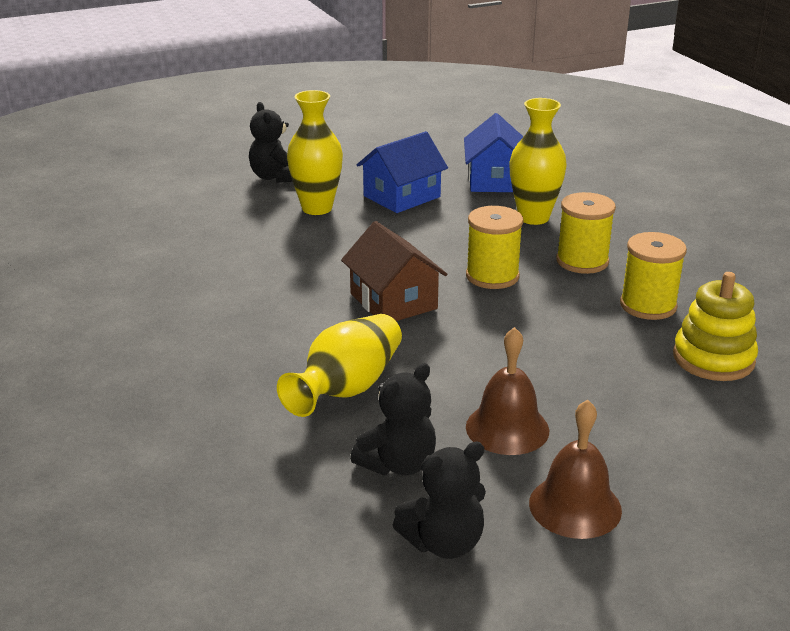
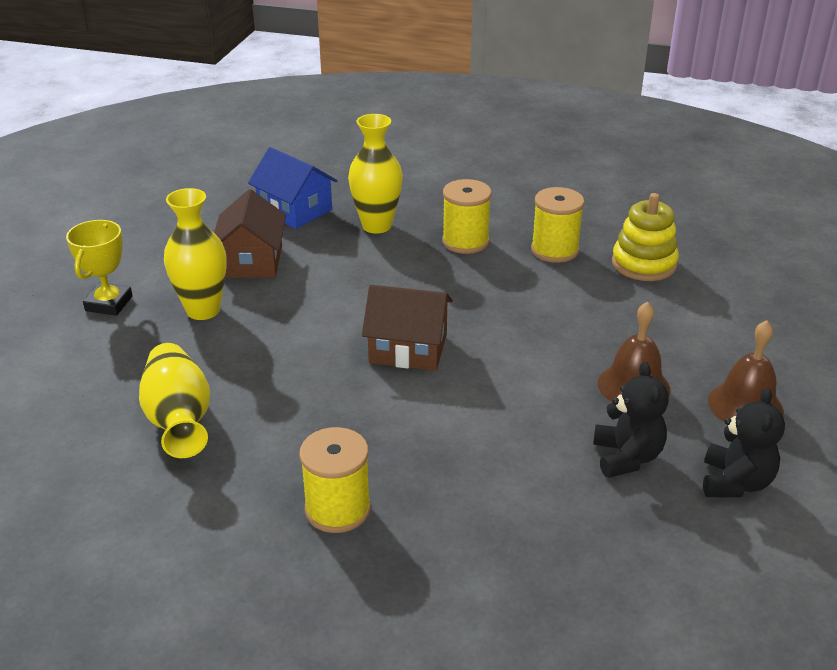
camera: 50 degrees left, 5 degrees up
(275, 177) = (109, 303): black teddy bear -> yellow trophy
(347, 388) = (503, 433): yellow vase -> yellow vase (179, 419)
(402, 196) = (252, 261): blue house -> brown house
(492, 276) = (433, 287): yellow spool -> yellow spool (337, 509)

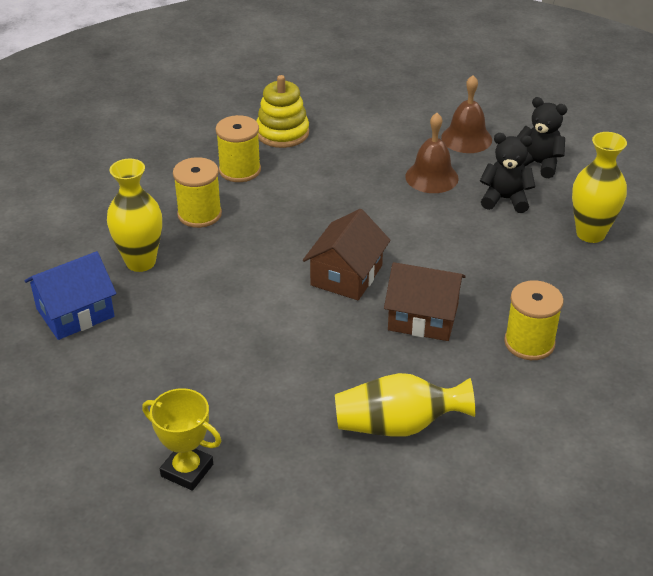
camera: 75 degrees left, 5 degrees up
(203, 310) = (232, 397): yellow vase -> yellow vase (590, 233)
(252, 261) = (160, 354): brown house -> brown house (423, 317)

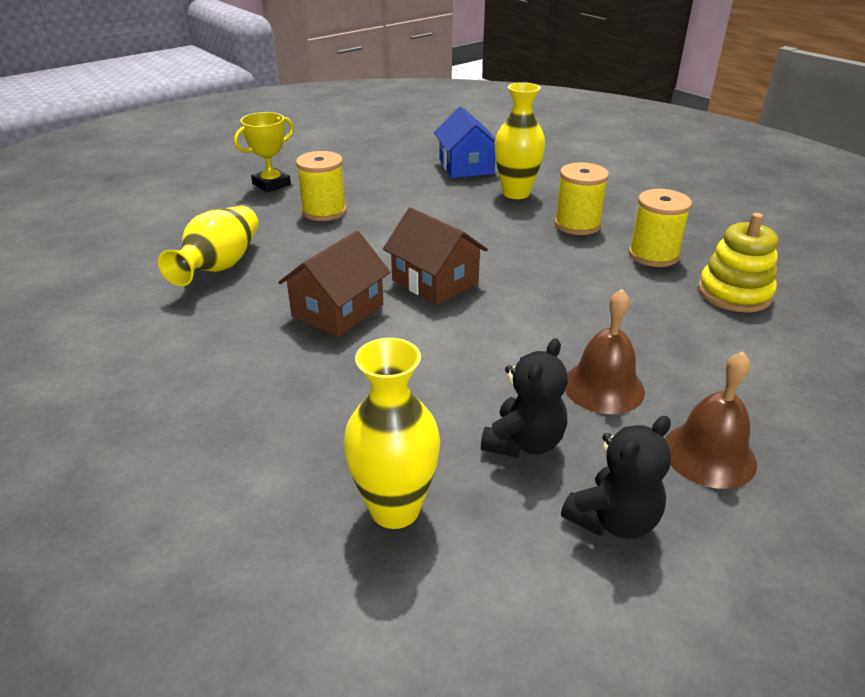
camera: 110 degrees right, 5 degrees down
(529, 343) = (240, 369): yellow spool -> yellow spool (324, 211)

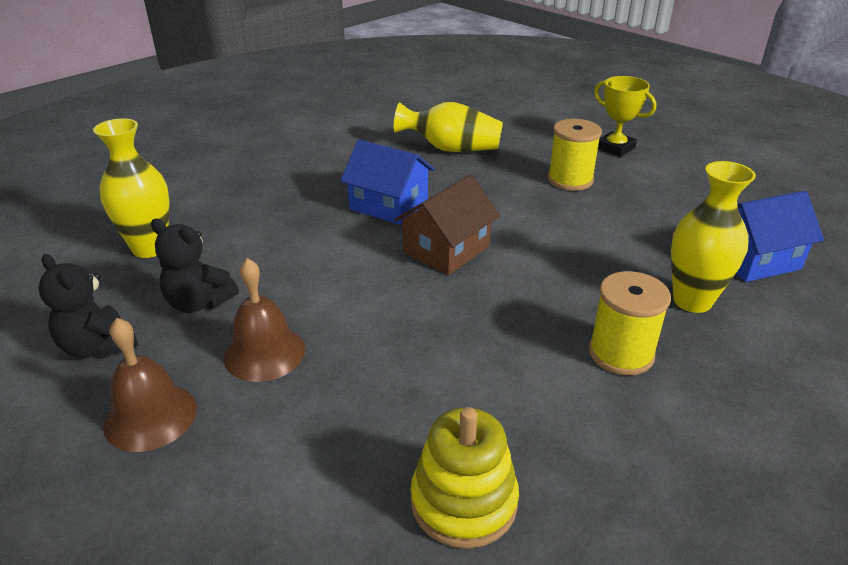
camera: 85 degrees right, 0 degrees up
(338, 311) = (389, 205): brown house -> blue house
(653, 255) = (556, 424): yellow spool -> none

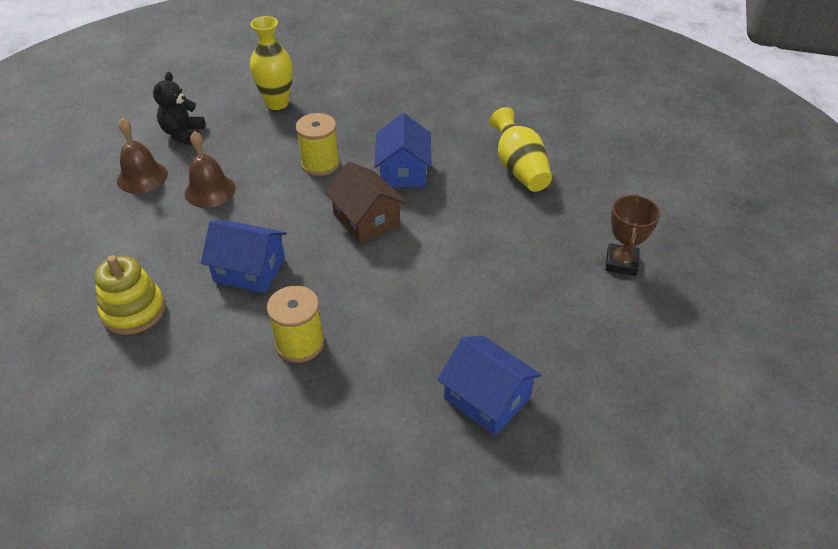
camera: 60 degrees right, 10 degrees up
(199, 303) = (238, 146): black teddy bear -> none
(446, 249) = (366, 220): brown house -> brown house turned 45 degrees clockwise
(462, 359) = (249, 270): none -> blue house
(570, 180) = (529, 251): yellow spool -> yellow spool (320, 164)
(615, 148) = (621, 263): yellow trophy -> brown trophy
(692, 301) = (392, 369): yellow vase -> none

